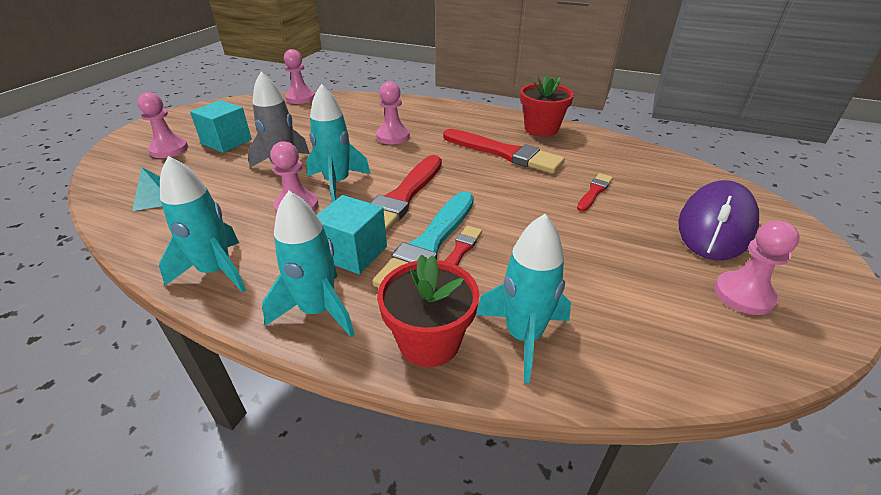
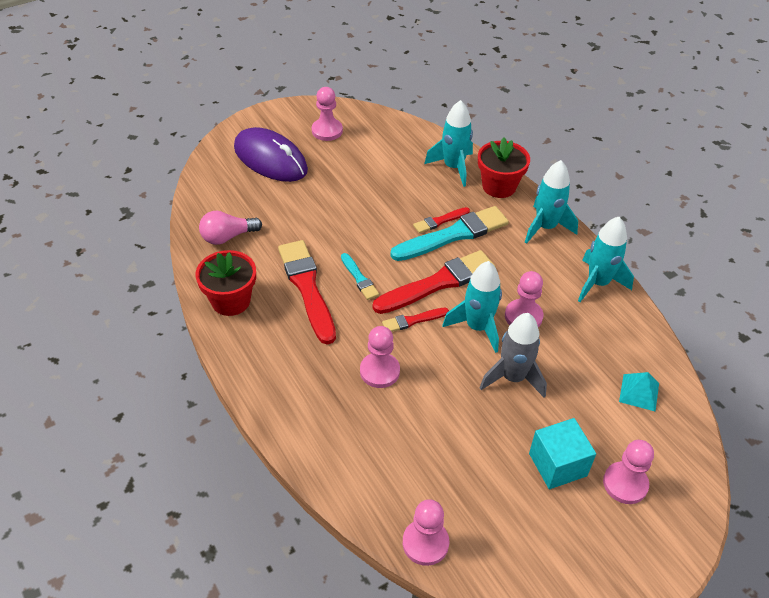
camera: 145 degrees left, 10 degrees up
(353, 253) = (505, 253): turquoise cube -> none
(474, 173) = (359, 278): none -> turquoise brush
(594, 192) = (299, 215): red brush -> red brush (413, 320)
(613, 155) = (227, 237): none -> pink light bulb
(715, 225) = (270, 159): purple mouse -> purple mouse turned 60 degrees clockwise

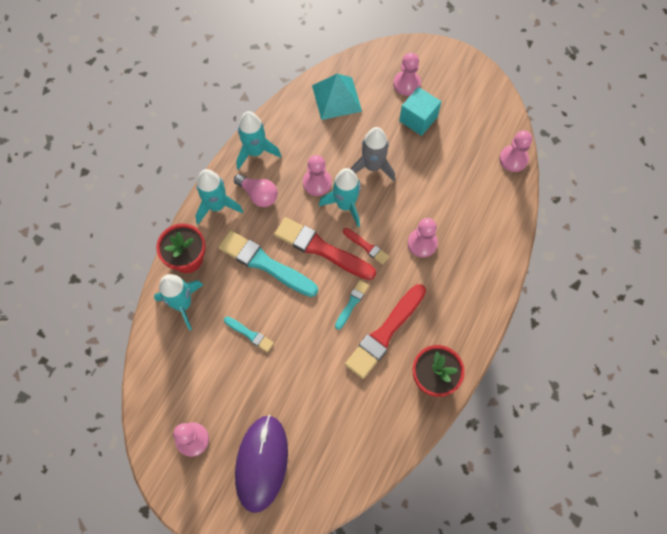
camera: 120 degrees left, 20 degrees up
(227, 237) = (375, 429): pink light bulb -> pink light bulb (258, 195)
(388, 196) = (250, 334): none -> turquoise brush
(440, 221) = (255, 281): red brush -> none
(639, 392) = (336, 98): turquoise pyramid -> turquoise pyramid, size x1.73

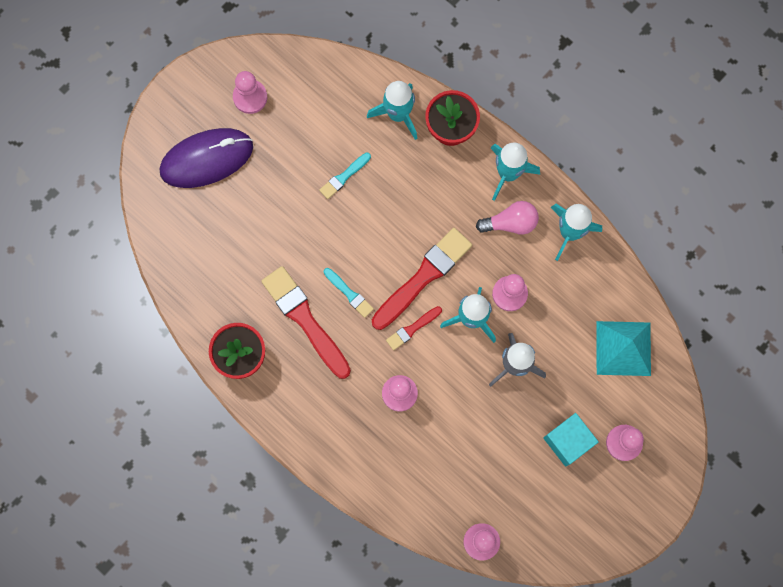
camera: 105 degrees right, 10 degrees up
(258, 195) = (510, 223): pink light bulb -> pink light bulb turned 150 degrees counterclockwise
(261, 463) = (206, 159): purple mouse -> purple mouse turned 45 degrees counterclockwise
(265, 264) = (422, 211): turquoise brush -> none

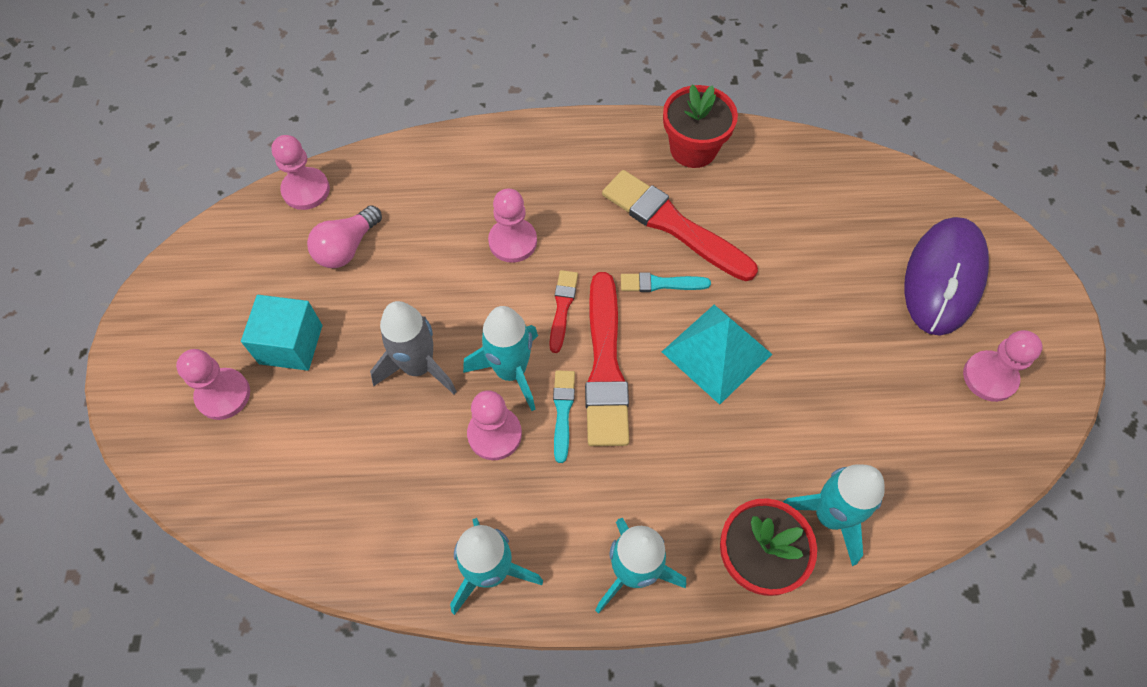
camera: 135 degrees right, 15 degrees down
(305, 320) = (673, 225): red brush -> red brush turned 150 degrees counterclockwise
(344, 176) = (800, 389): turquoise brush -> turquoise brush (563, 412)
(510, 223) = (571, 515): pink light bulb -> pink light bulb (347, 248)
(623, 348) = (305, 494): turquoise pyramid -> turquoise pyramid (717, 353)

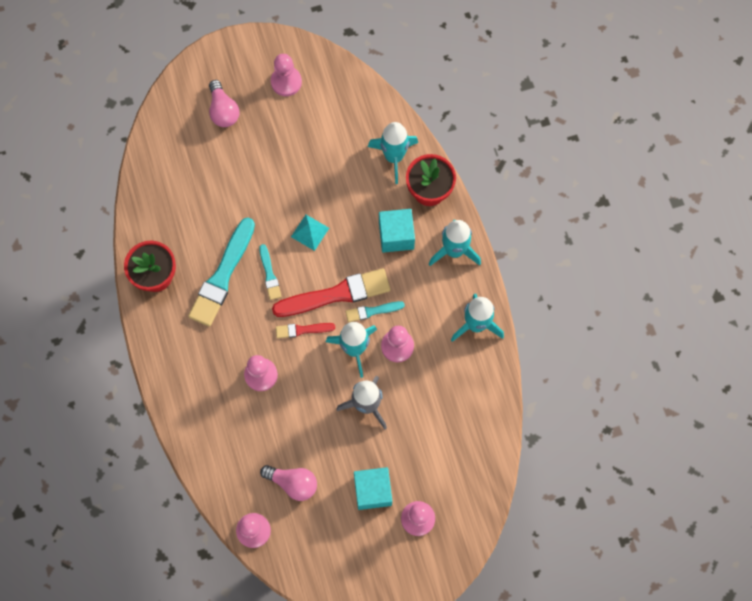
camera: 105 degrees left, 10 degrees up
(673, 225) = (222, 276): red brush -> turquoise brush
(682, 481) = (396, 236): none -> turquoise cube
(717, 353) = (310, 232): turquoise pyramid -> turquoise pyramid, size x0.58
(943, 278) = (223, 111): purple mouse -> pink light bulb

